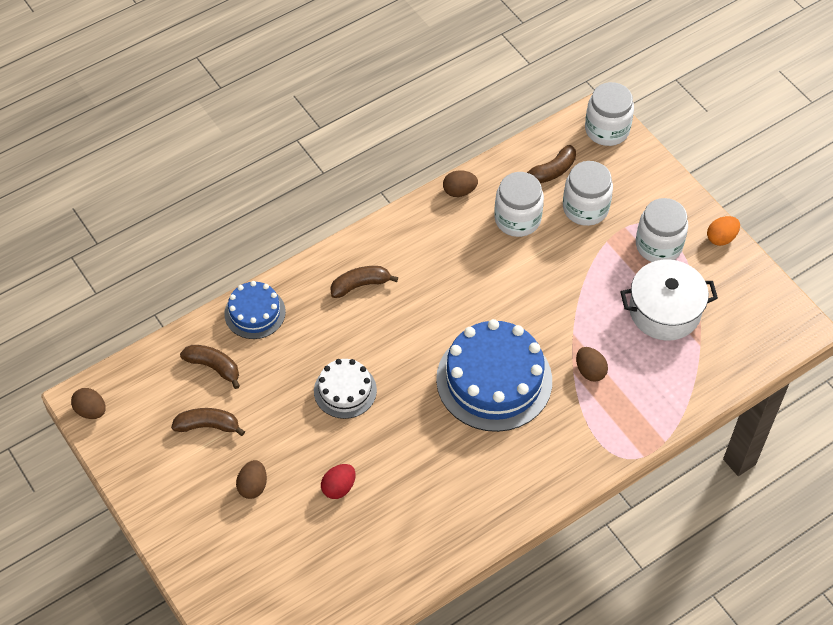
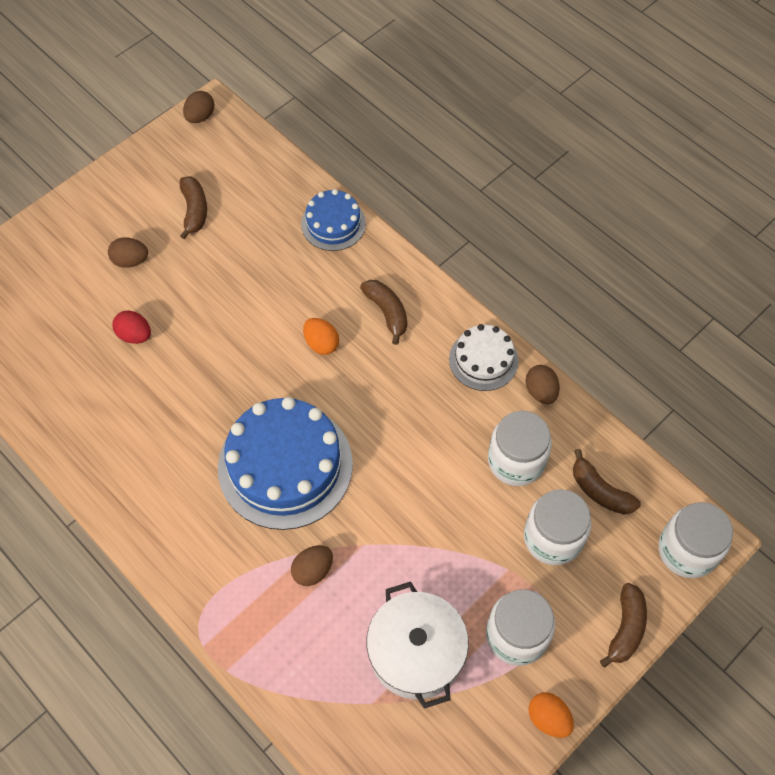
camera: 80 degrees right, 5 degrees up
(213, 367) = (262, 202): brown banana -> brown banana (625, 628)
(345, 390) = (251, 321): white cake -> white cake (483, 360)
(381, 338) = (321, 343): none -> orange egg

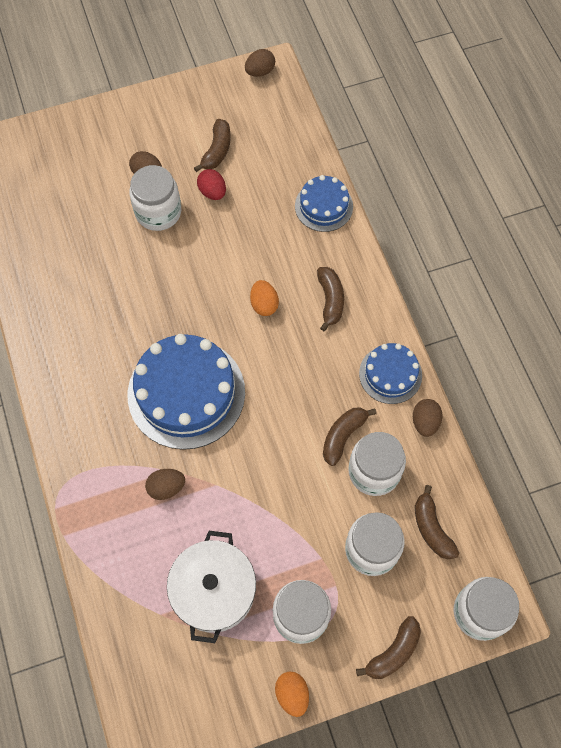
camera: 25 degrees right, 5 degrees up
(135, 335) = (121, 236): red egg -> red egg (212, 192)
(162, 295) = (158, 212): none -> white jar
(468, 439) = (343, 436): none -> brown banana
(483, 360) = (390, 374): white cake -> blue cake

